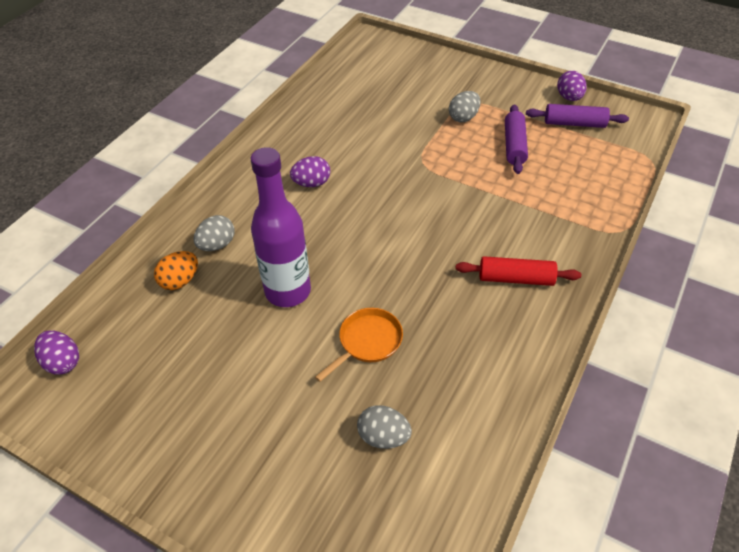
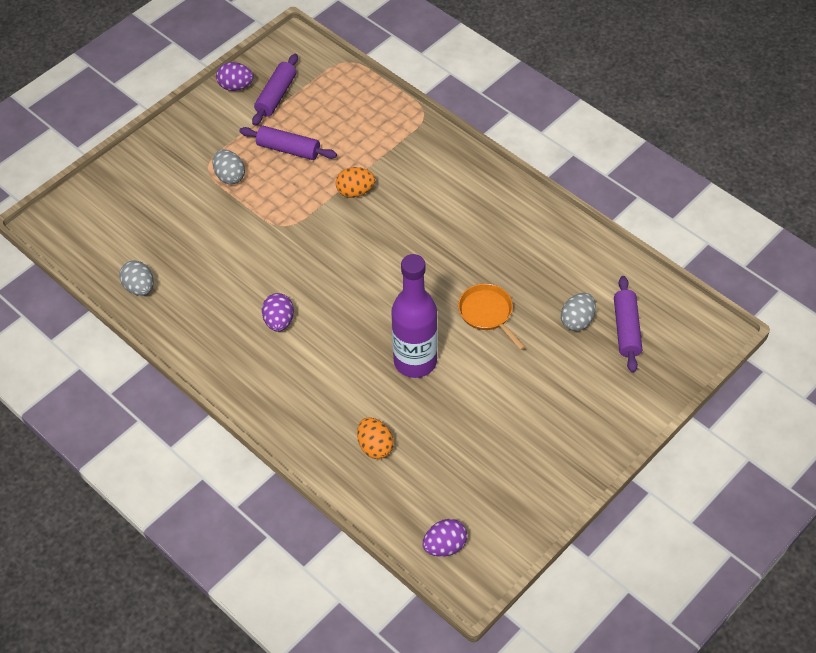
camera: 75 degrees left, 5 degrees up
(217, 245) = (337, 412): grey egg -> grey egg (139, 287)
(386, 499) = (626, 329): none -> purple rolling pin
(486, 201) = (355, 191): none -> orange egg
(515, 278) = (452, 198): red rolling pin -> none

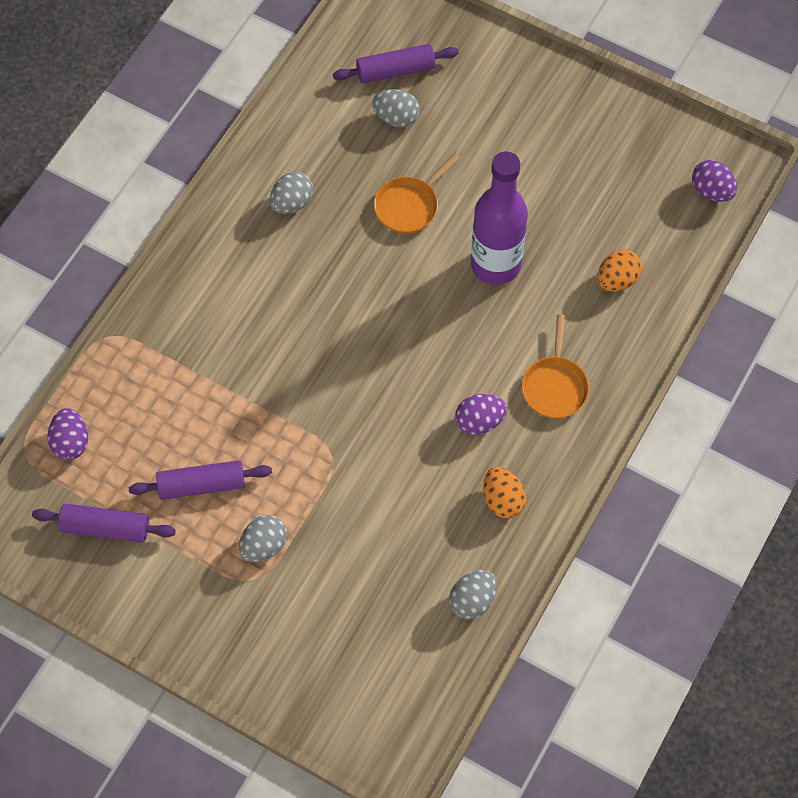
camera: 105 degrees left, 10 degrees up
(236, 86) = (96, 587): purple egg -> purple egg (71, 442)
(288, 149) = (202, 485): purple rolling pin -> purple rolling pin turned 75 degrees clockwise
(292, 378) = (555, 386): none -> orange pan
(355, 191) = (258, 386): orange egg -> orange egg (502, 500)
(510, 237) = (292, 203): none -> grey egg

